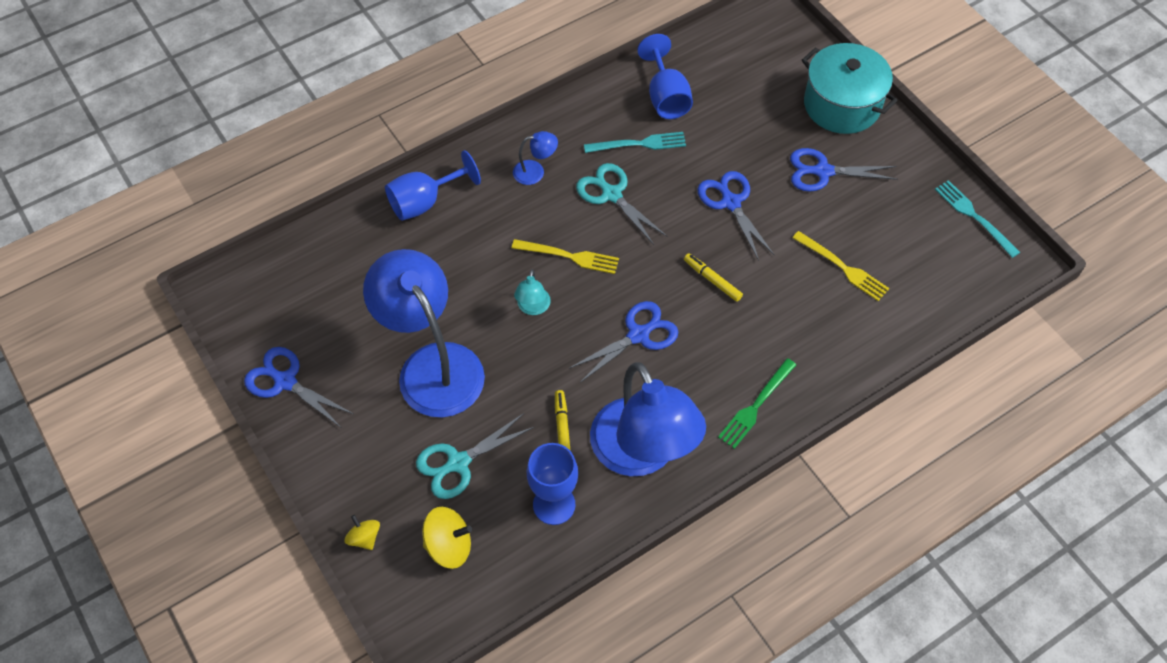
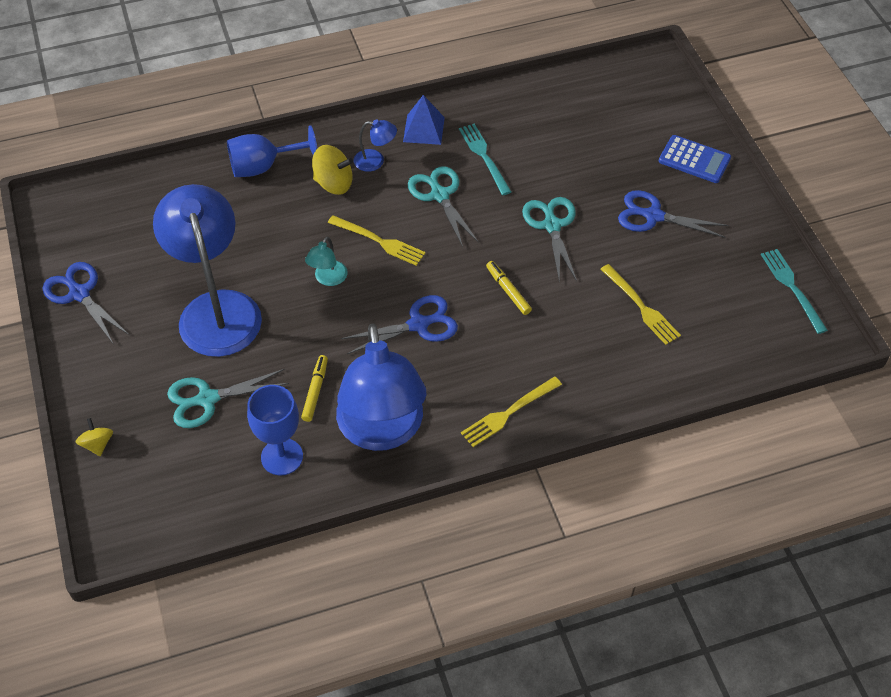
camera: 15 degrees right, 5 degrees down
(449, 546) = (171, 470): yellow spinning top -> yellow spinning top (333, 183)
(571, 127) = (424, 129): none -> blue pyramid
(640, 144) = (483, 156): turquoise fork -> turquoise fork turned 120 degrees counterclockwise
(665, 97) = (524, 120): blue goblet -> none
(730, 202) = (552, 225): blue scissors -> turquoise scissors
(755, 406) = (508, 413): green fork -> yellow fork
(842, 105) = (694, 160): turquoise pot -> blue calculator

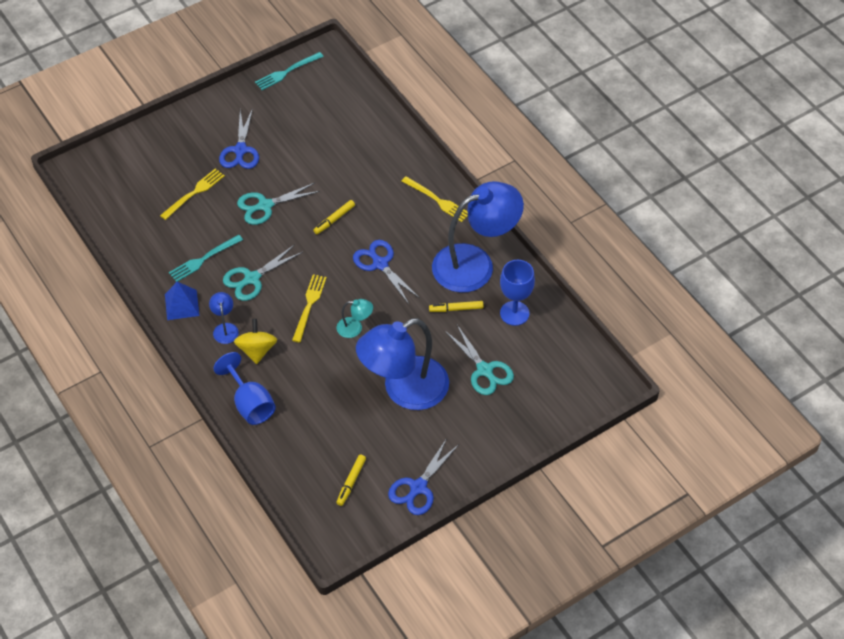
camera: 105 degrees left, 0 degrees up
(97, 444) = (544, 424): yellow spinning top -> none
(119, 235) = (351, 482): none -> yellow marker
(642, 307) = (327, 145): yellow fork -> yellow fork (195, 192)
(694, 160) = (177, 134): blue calculator -> none

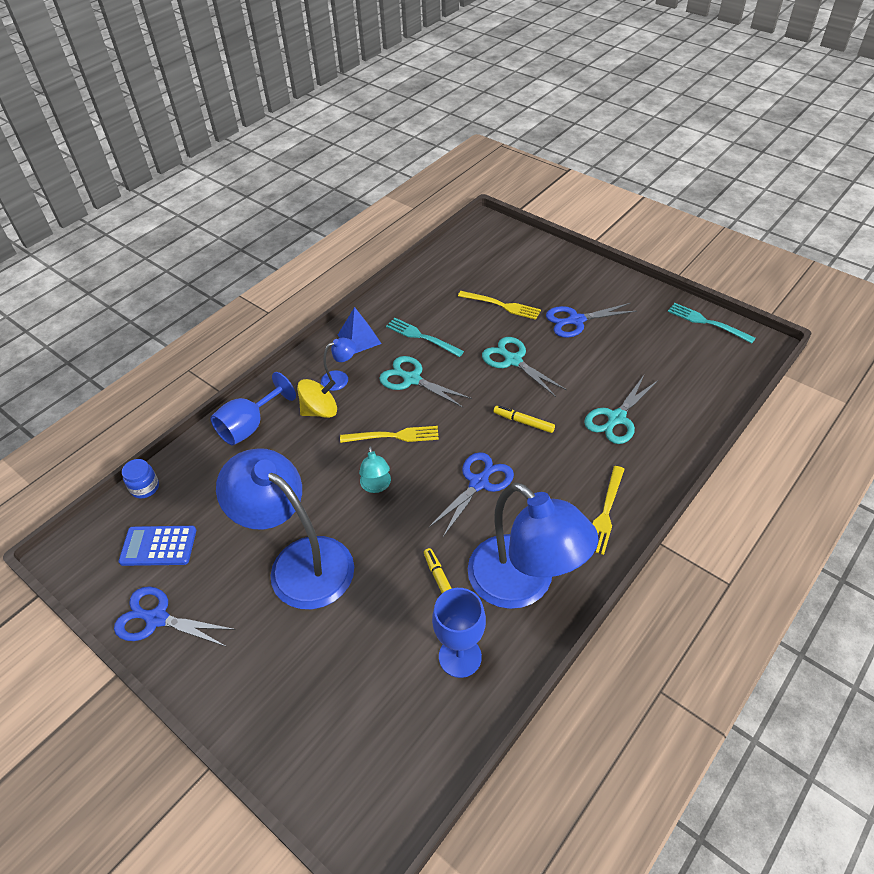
camera: 75 degrees right, 5 degrees down
(285, 488) = (145, 487): none -> blue jar
(351, 482) = (158, 546): yellow marker -> blue calculator
(485, 370) = (352, 645): turquoise scissors -> turquoise scissors (616, 418)

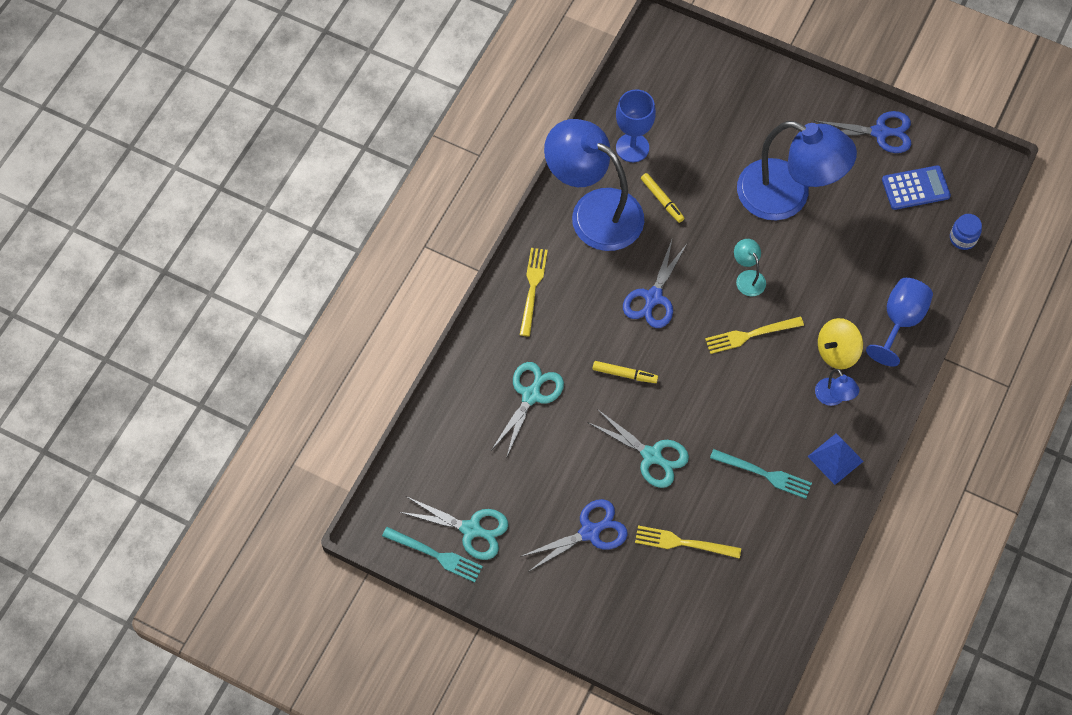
camera: 165 degrees right, 15 degrees up
(340, 378) = (833, 397): blue lamp -> blue lamp turned 75 degrees counterclockwise
(411, 379) = (756, 410): turquoise scissors -> turquoise scissors (471, 530)

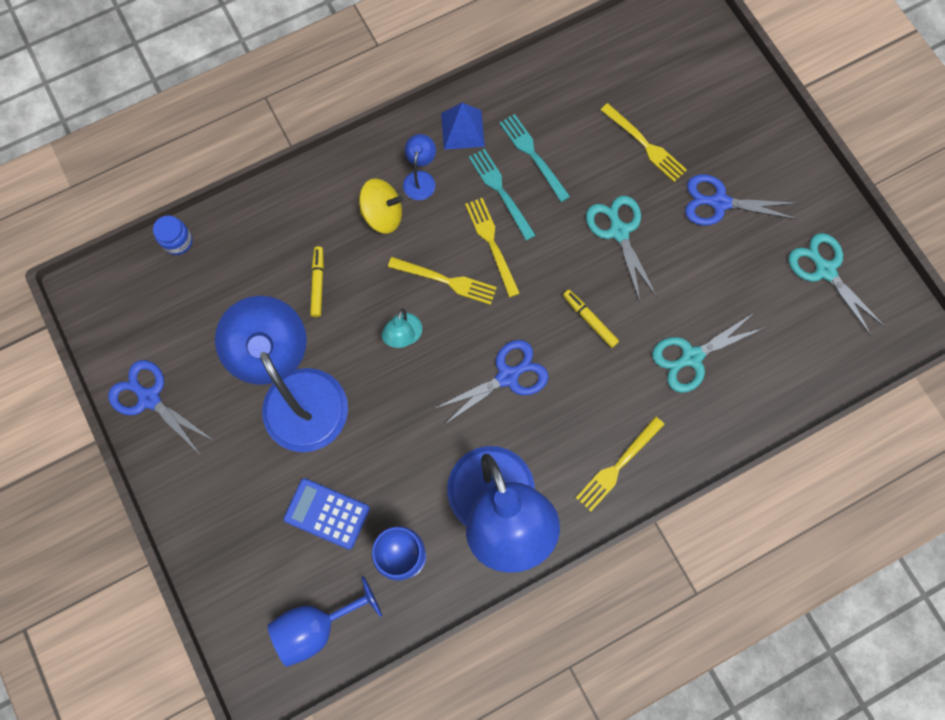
camera: 145 degrees left, 10 degrees up
(436, 555) = (870, 268): turquoise fork -> turquoise fork (500, 190)
(662, 200) = (421, 474): yellow marker -> yellow marker (318, 283)
(740, 384) = (491, 242): none -> yellow fork
(900, 321) = (304, 205): blue goblet -> blue goblet (317, 626)
(915, 188) = (172, 318): blue calculator -> blue calculator (327, 513)

